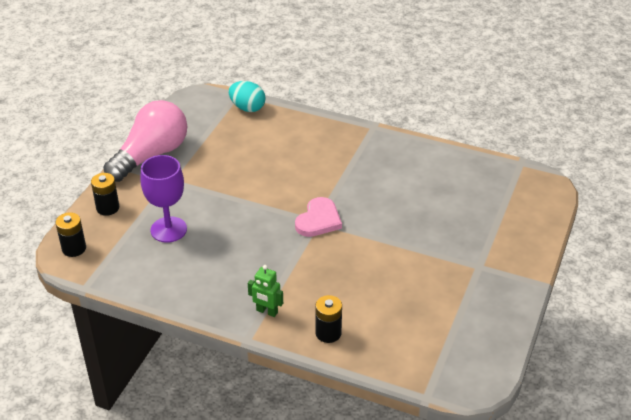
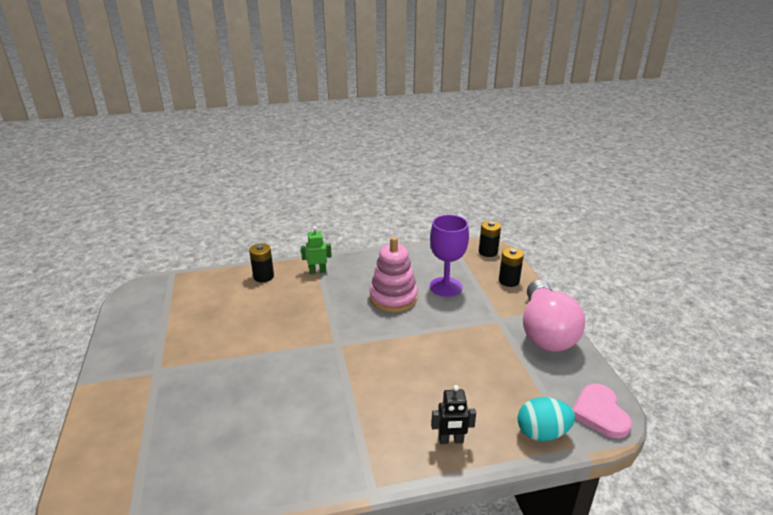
camera: 145 degrees right, 10 degrees down
(228, 241) = (393, 298): none -> pink stacking toy
(304, 127) = (451, 440): none -> black robot
(318, 220) = (336, 344): pink heart -> pink heart (600, 413)

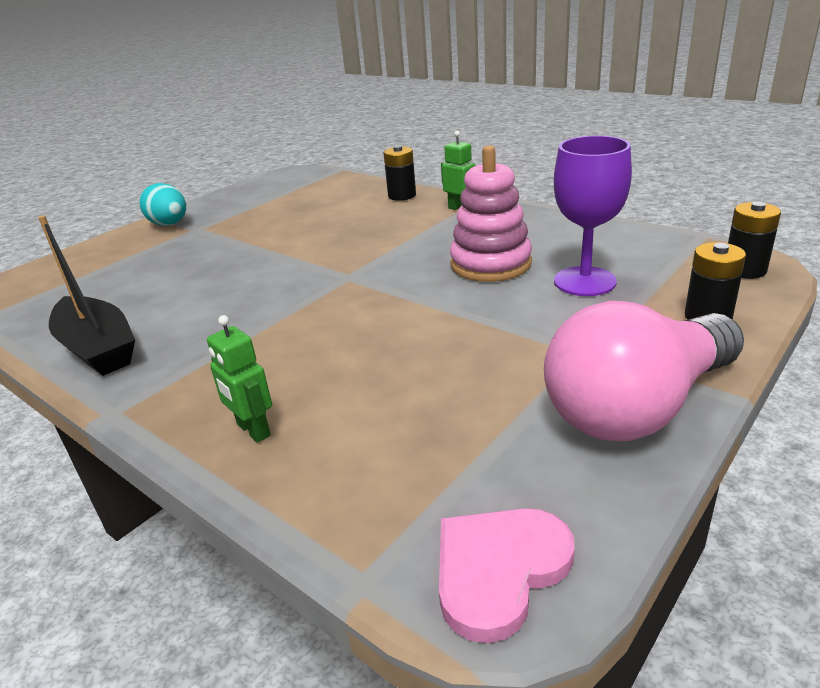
camera: 55 degrees right, 0 degrees up
(282, 476) = (98, 348): none -> black boat
(451, 440) = (253, 430): black robot -> green robot
(542, 433) = (358, 514): turquoise egg -> turquoise egg (169, 224)

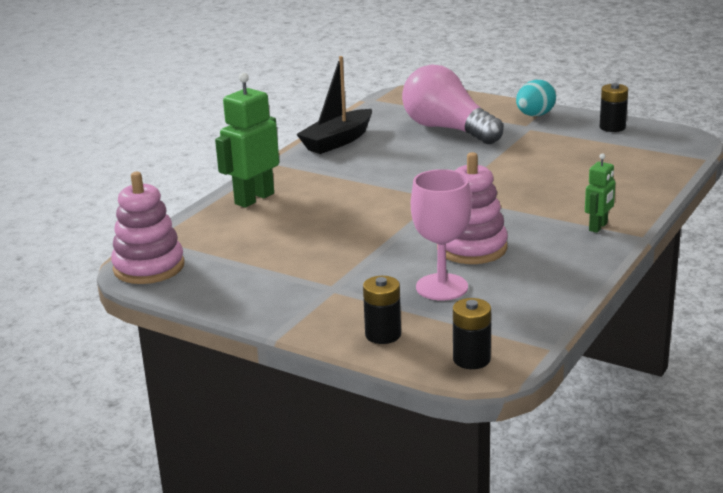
camera: 80 degrees right, 5 degrees down
(253, 430) = (254, 198): green robot -> green robot, size x1.79
(402, 196) = (630, 196): black battery -> black battery (612, 127)
(499, 570) = (149, 267): pink heart -> pink stacking toy
(584, 281) = (442, 287): purple goblet -> pink goblet
(637, 407) = (267, 303): pink light bulb -> pink light bulb (447, 129)

